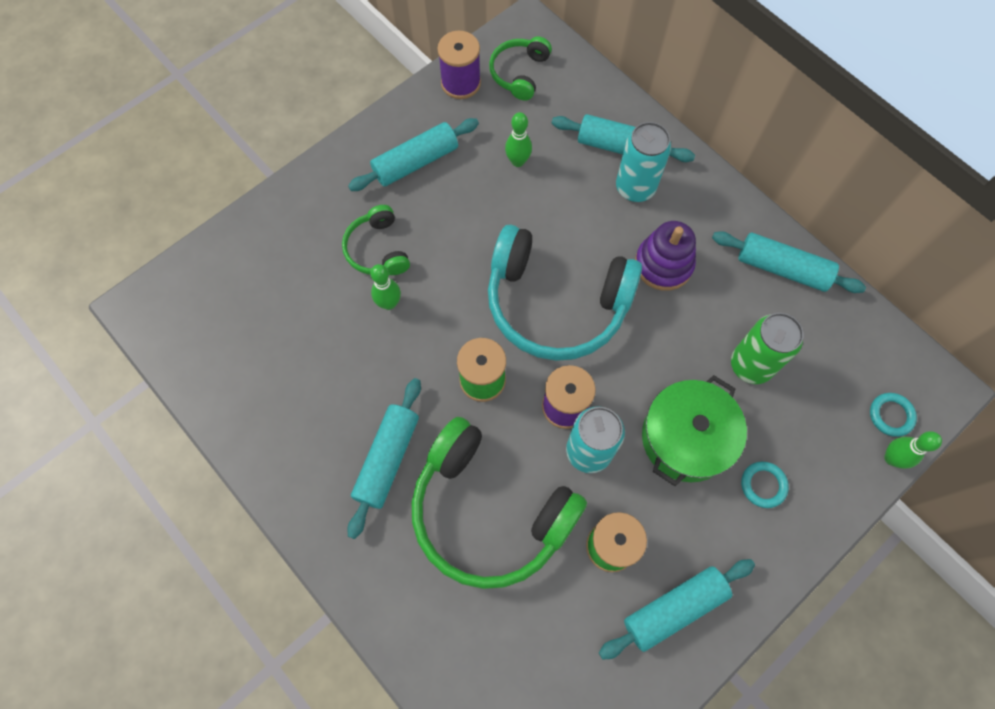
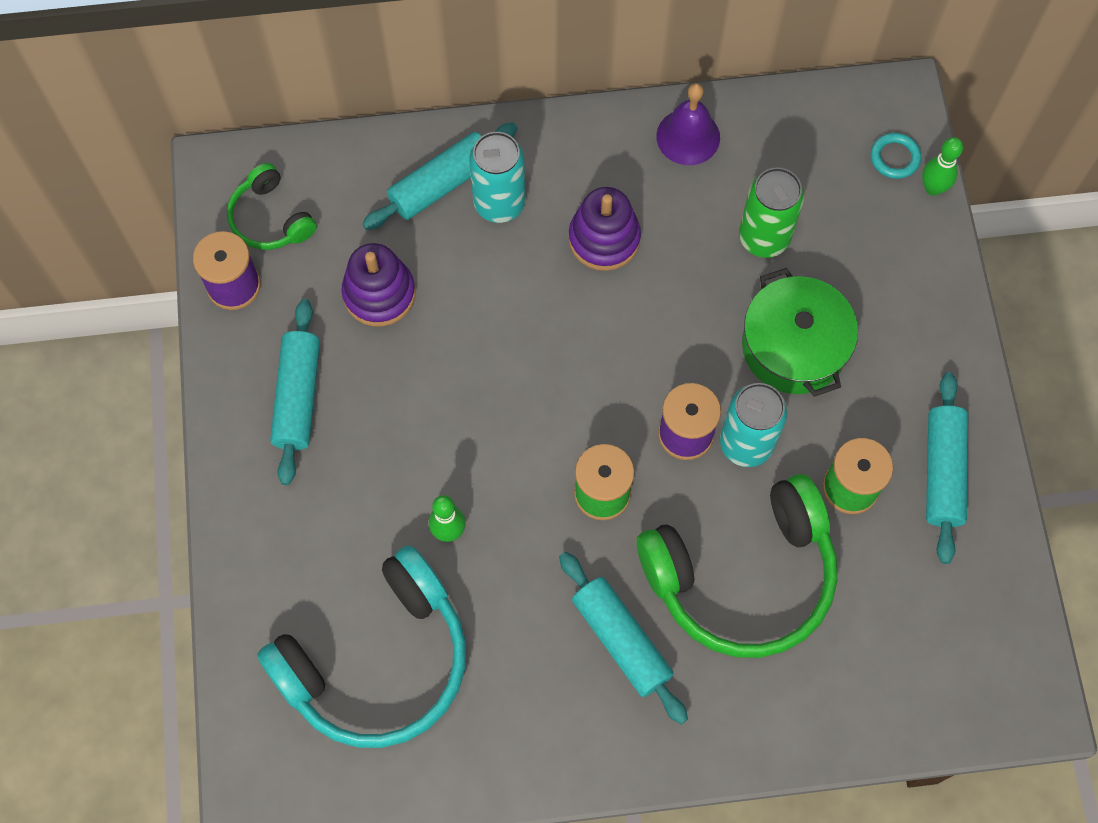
camera: 55 degrees left, 0 degrees up
(378, 249) = (375, 503): green headphones -> none
(518, 161) = (379, 294): green bowling pin -> purple stacking toy
(556, 303) = (571, 367): turquoise headphones -> turquoise headphones (377, 661)
(763, 485) = (883, 313): turquoise ring -> none
(782, 268) = (688, 137): turquoise rolling pin -> purple bell

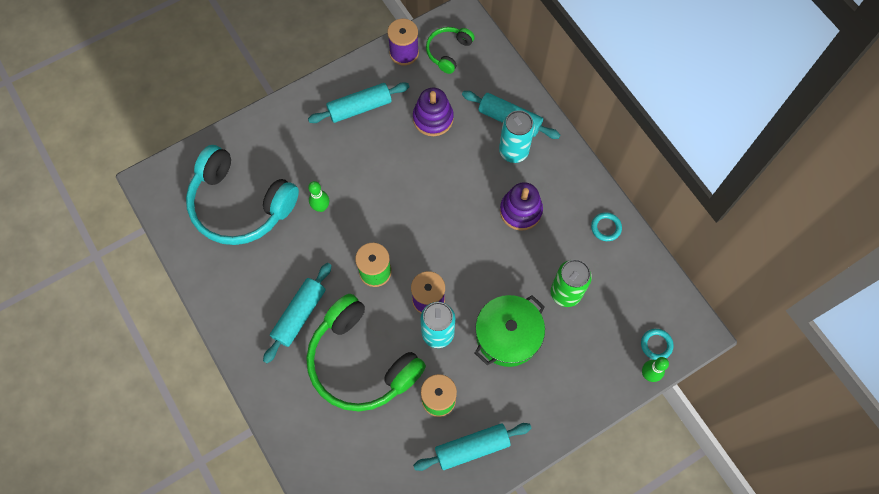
camera: 65 degrees right, 0 degrees up
(688, 137) = (606, 227): purple bell -> turquoise ring

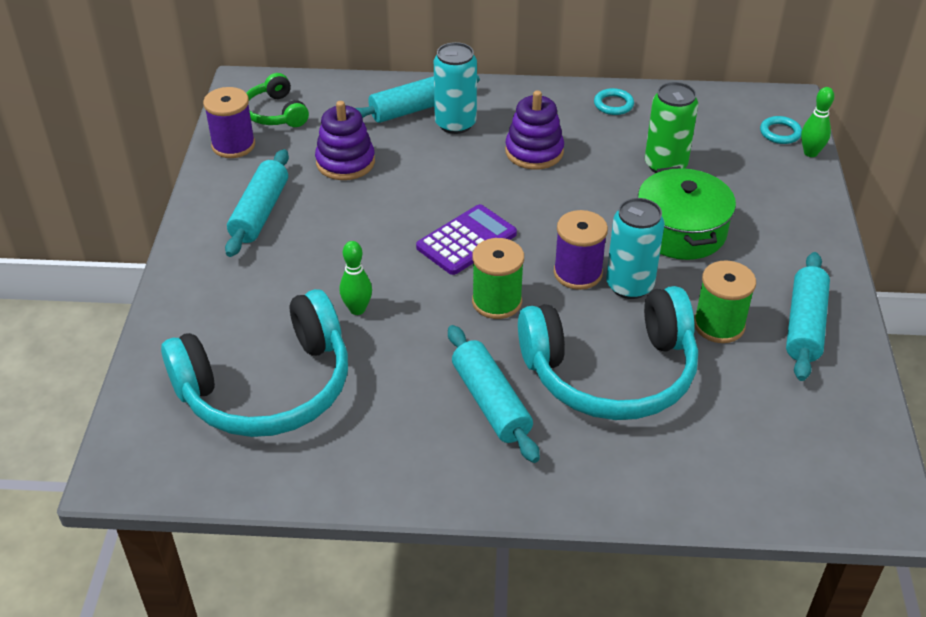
camera: 55 degrees left, 25 degrees down
(361, 362) = (611, 372): green headphones -> turquoise headphones
(413, 225) = (466, 240): none -> purple calculator

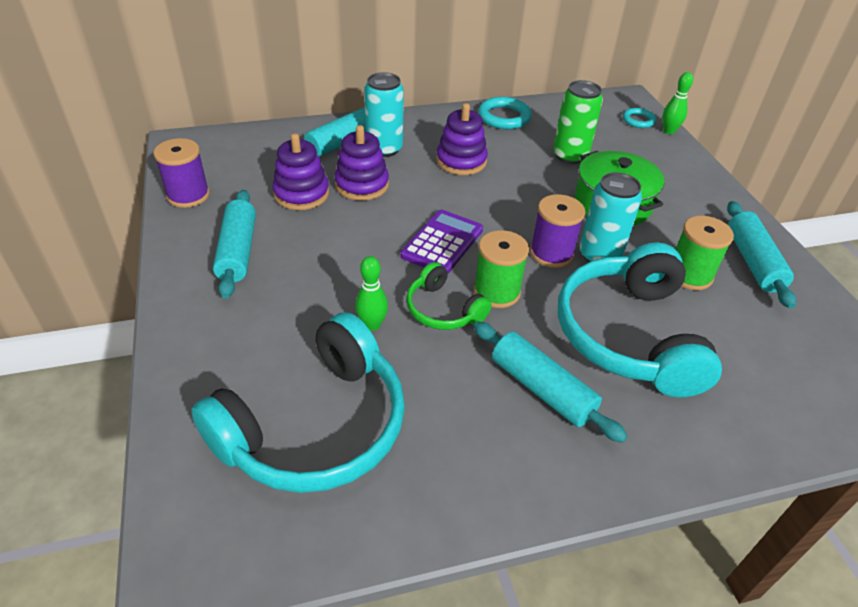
camera: 20 degrees left, 0 degrees up
(276, 113) = (219, 162): green headphones -> green headphones (443, 309)
(412, 162) = (362, 185): none -> purple stacking toy
(611, 372) = (629, 335): turquoise headphones -> turquoise headphones turned 120 degrees clockwise
(613, 104) = (504, 117): turquoise ring -> turquoise ring, size x1.60

